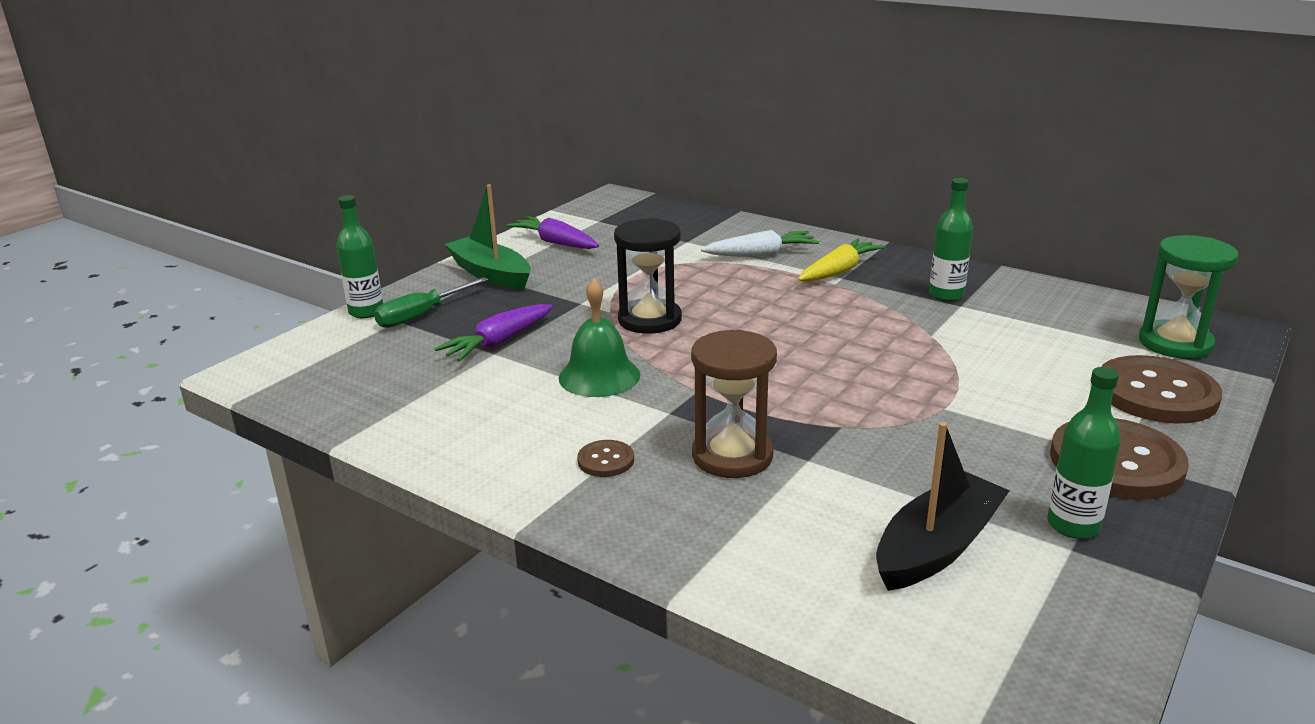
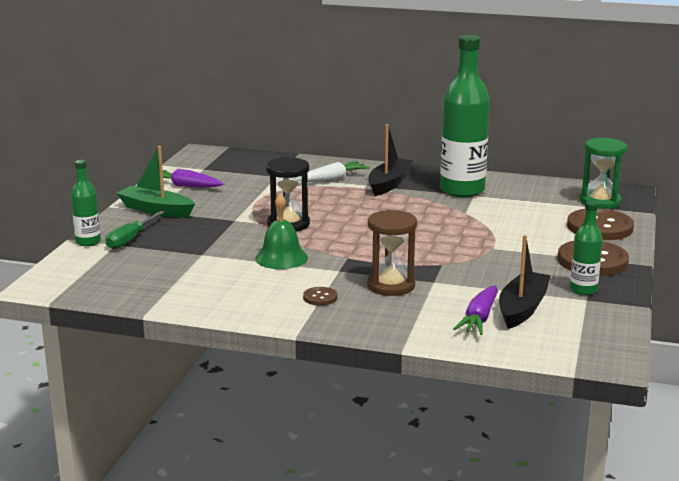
camera: 20 degrees left, 5 degrees down
(498, 343) = (199, 248): purple carrot -> purple carrot (479, 319)
(839, 271) = (389, 184): yellow carrot -> black boat
(946, 295) = (462, 190): green bottle -> green bottle, size x2.03

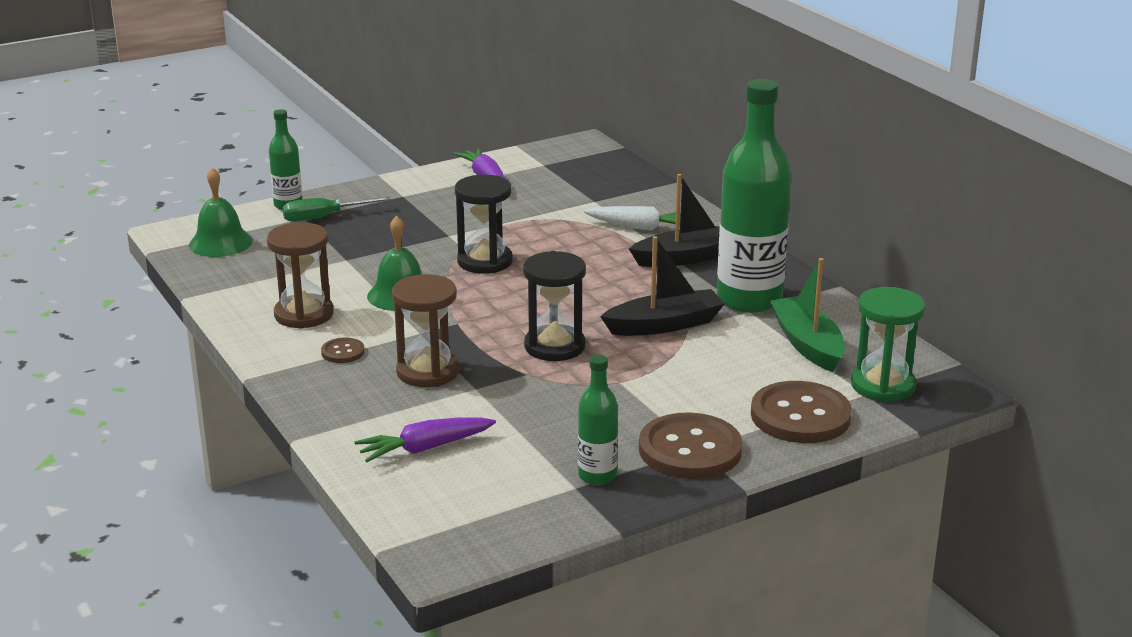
camera: 45 degrees right, 5 degrees up
(92, 277) = (220, 243): none -> green bell
(156, 210) = (406, 195): green boat -> green boat (807, 344)
(248, 290) = (304, 314): none -> brown hourglass
(424, 246) = (554, 346): none -> black hourglass
(522, 308) = (489, 461): black boat -> black boat (664, 325)

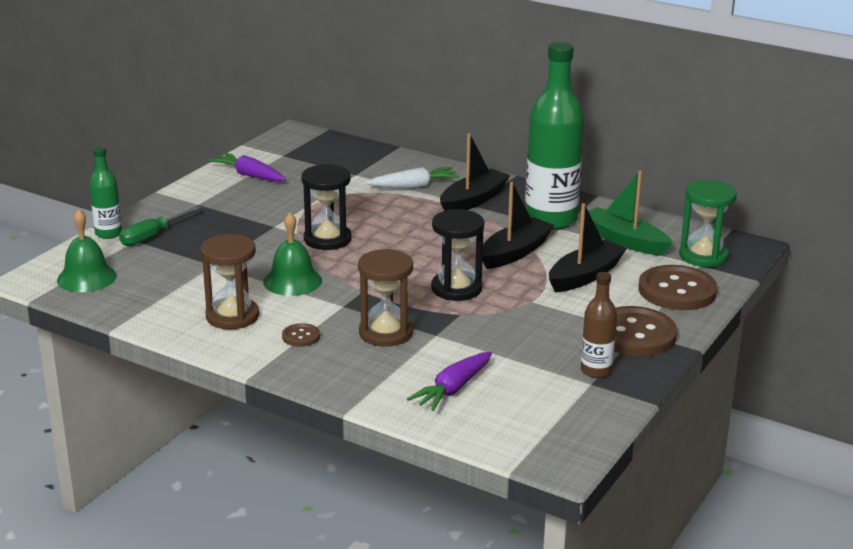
camera: 30 degrees left, 0 degrees up
(597, 475) = (596, 371): green bottle -> brown bottle
(712, 370) = (585, 276): none -> black boat

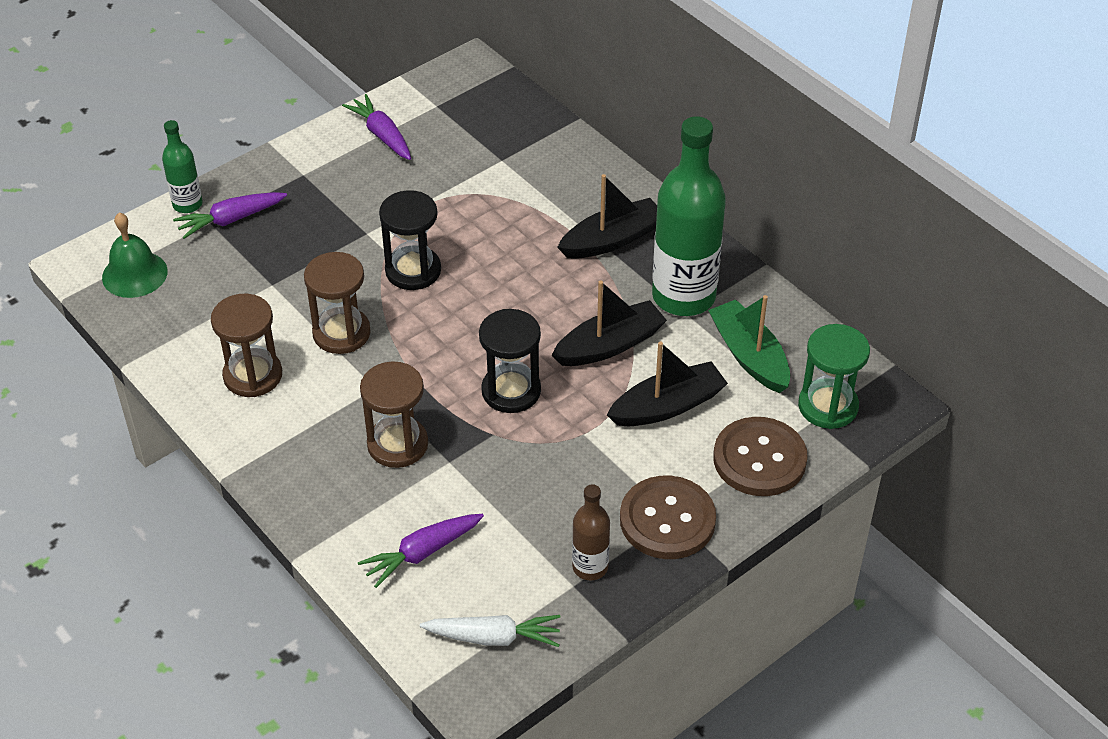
camera: 20 degrees right, 20 degrees up
(152, 236) = (231, 220): green screwdriver -> purple carrot
(292, 281) = (341, 333): green bell -> brown hourglass
(301, 336) = (307, 427): brown button -> none
(414, 186) = (557, 197): white carrot -> white carrot (494, 637)

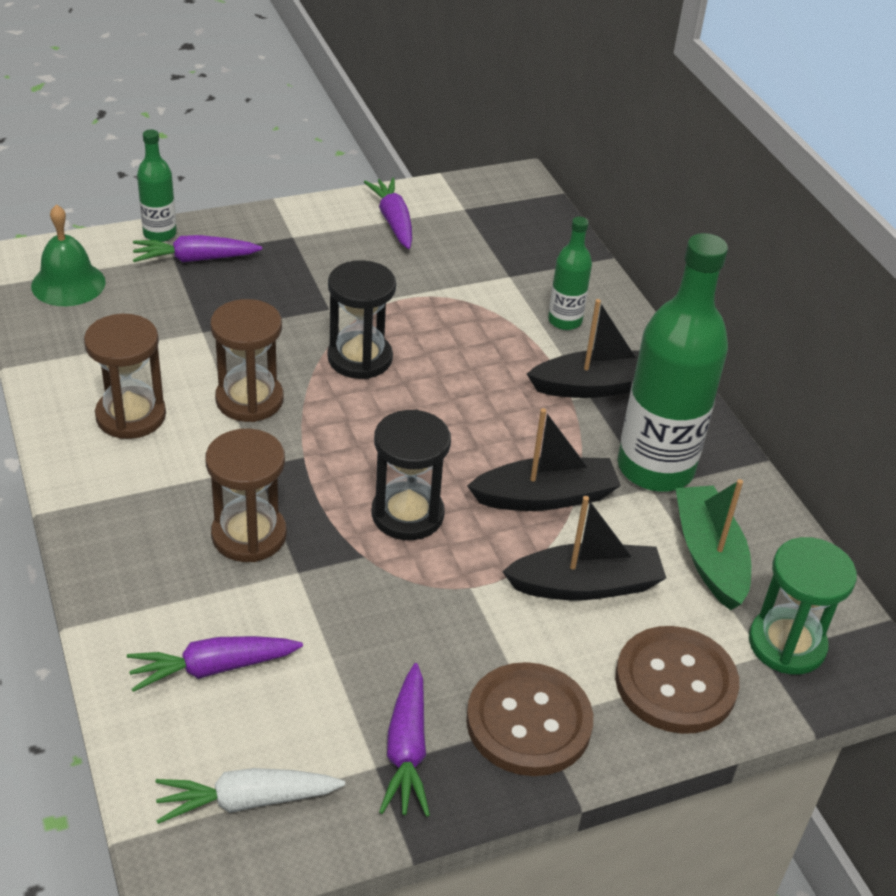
camera: 15 degrees right, 5 degrees down
(494, 637) = (246, 801): white carrot -> white carrot turned 150 degrees clockwise
(563, 188) = (564, 321): none -> green bottle
(590, 567) = (406, 750): brown bottle -> purple carrot

